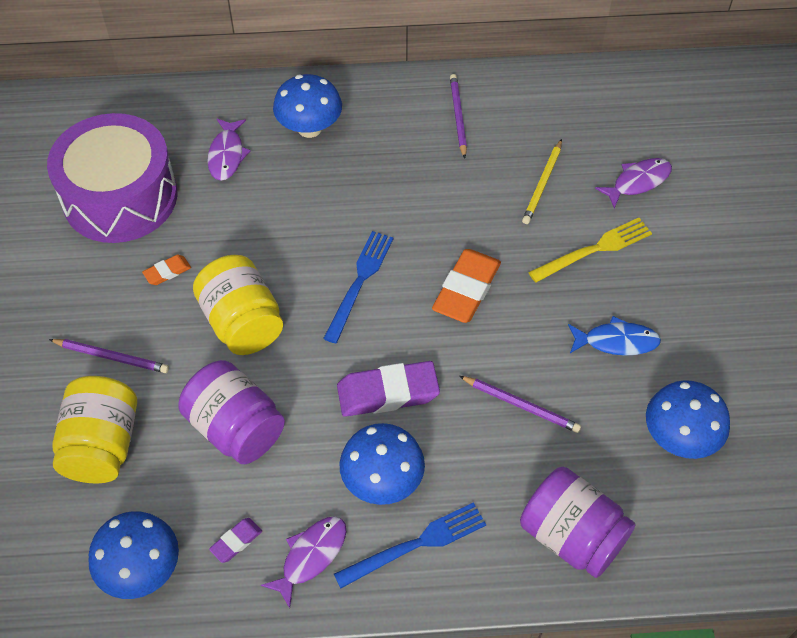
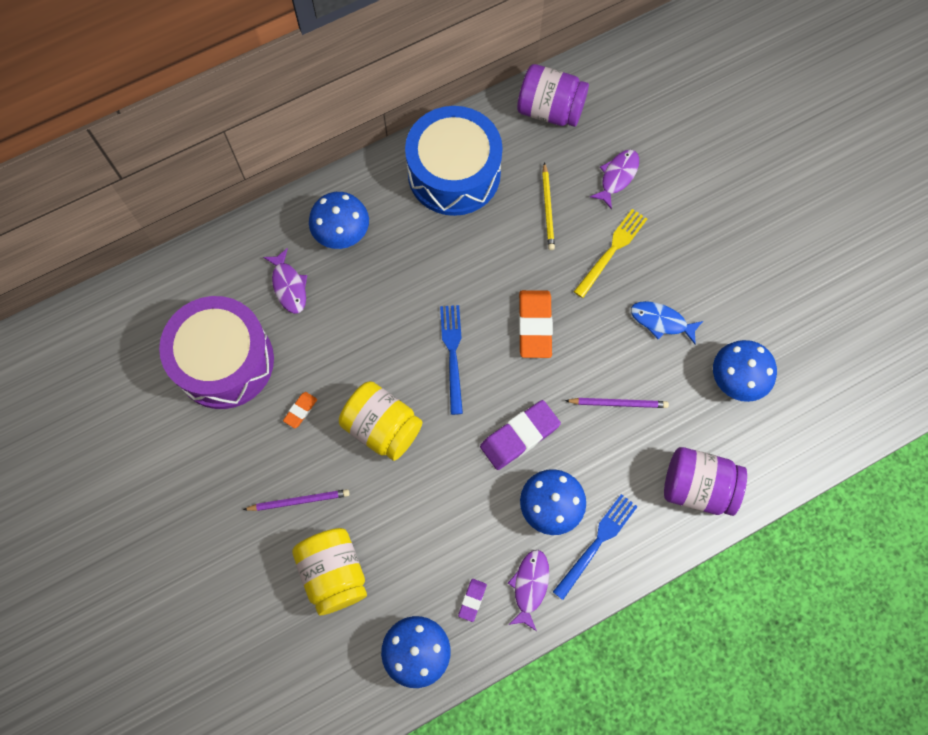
camera: 25 degrees left, 15 degrees up
(236, 428) = (424, 515): purple jar -> purple jar (550, 110)
(458, 117) = (454, 173): purple pencil -> blue drum
(616, 341) = (661, 321): blue fish -> blue fish turned 135 degrees counterclockwise

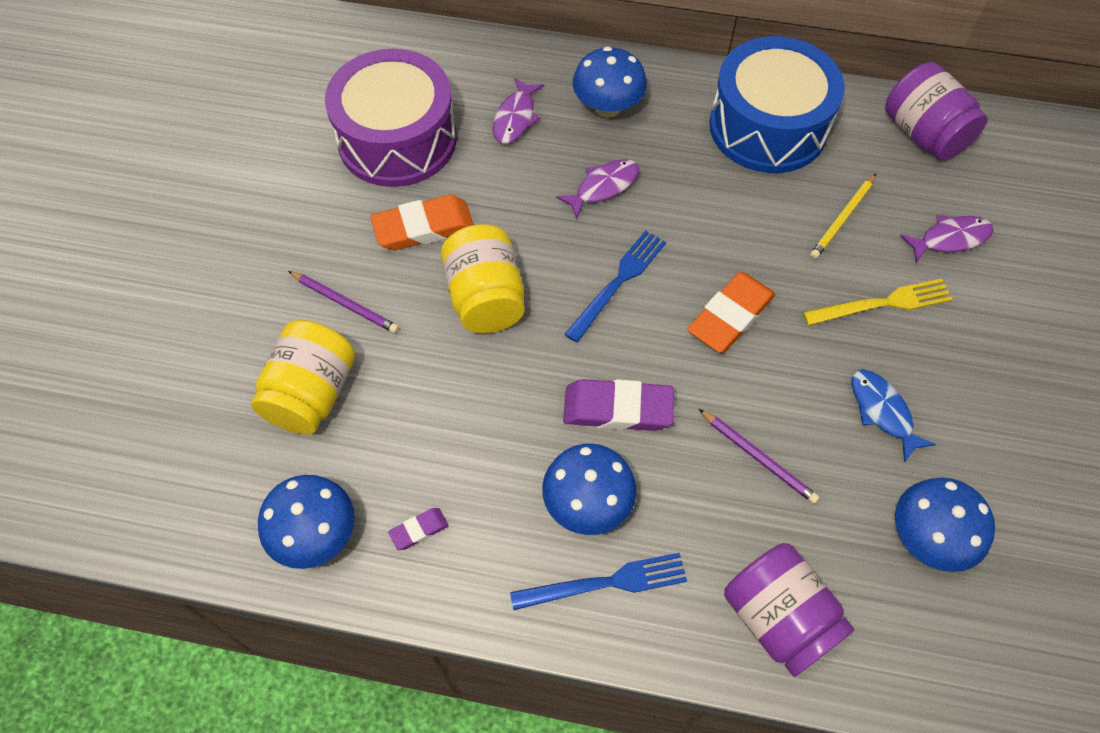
camera: 40 degrees right, 10 degrees down
(300, 410) = (423, 227): orange eraser -> orange eraser, size x2.04
(530, 586) = (491, 566): purple fish -> purple fish (603, 187)

